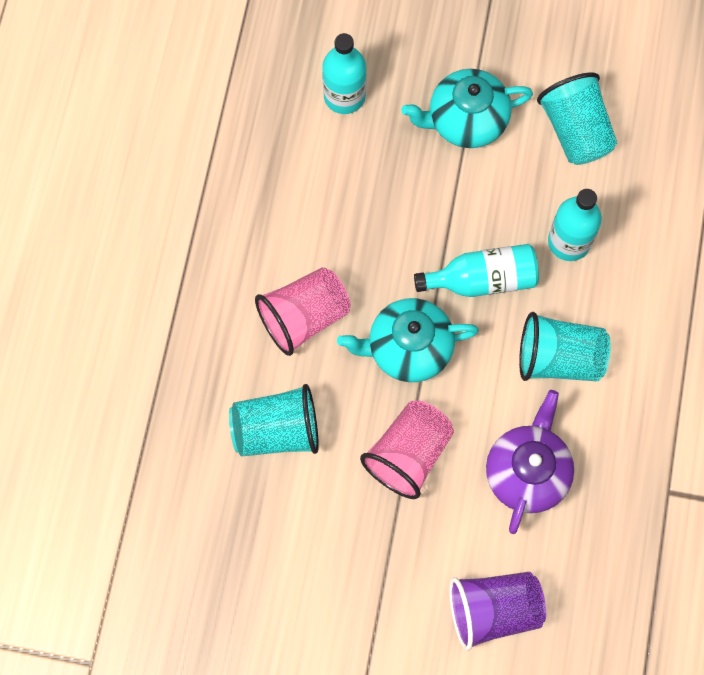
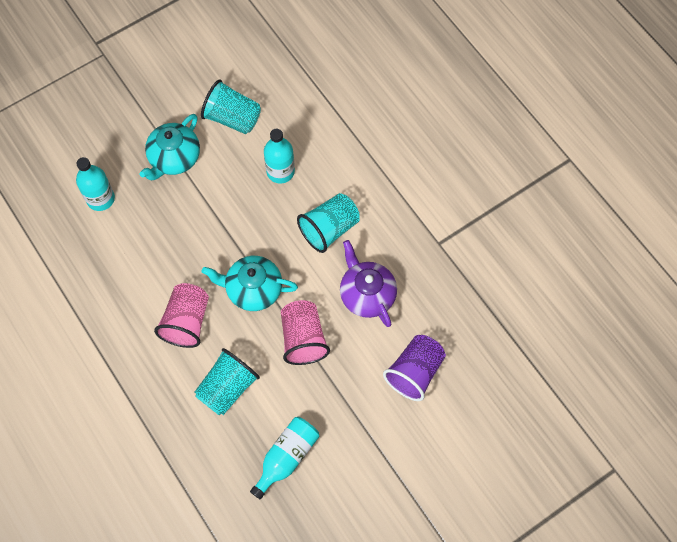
camera: 45 degrees left, 5 degrees down
(408, 348) = (253, 289): turquoise teapot -> turquoise teapot turned 60 degrees clockwise
(482, 279) = (257, 225): turquoise bottle -> turquoise bottle (286, 457)

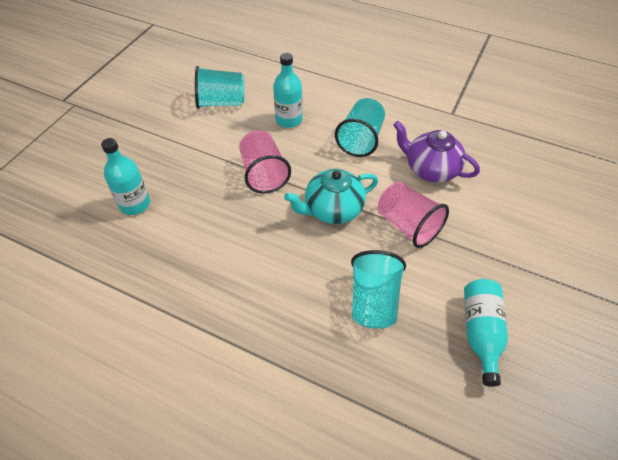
camera: 30 degrees left, 15 degrees down
(174, 158) = (188, 147): turquoise teapot -> none
(187, 322) = (290, 264): pink cup -> pink cup (263, 174)
(414, 372) = (520, 205): purple cup -> none

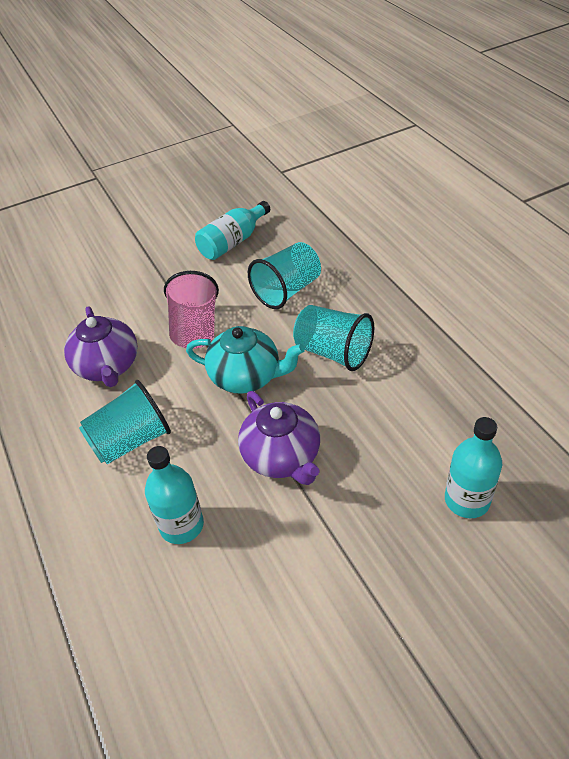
camera: 140 degrees left, 5 degrees down
(221, 102) = (247, 627): turquoise cup -> turquoise cup (333, 352)
(263, 174) = (282, 457): pink cup -> purple teapot

